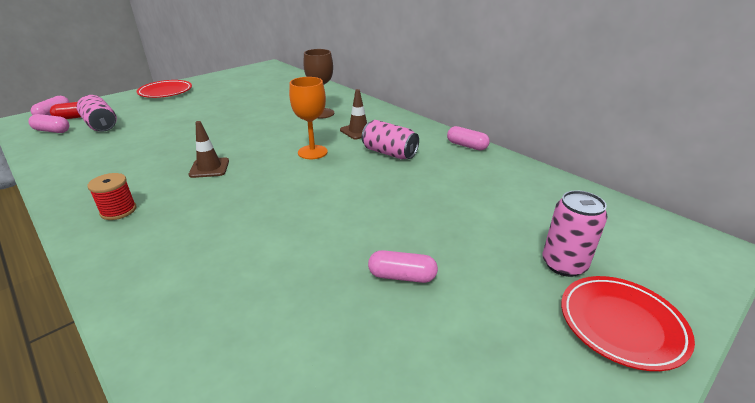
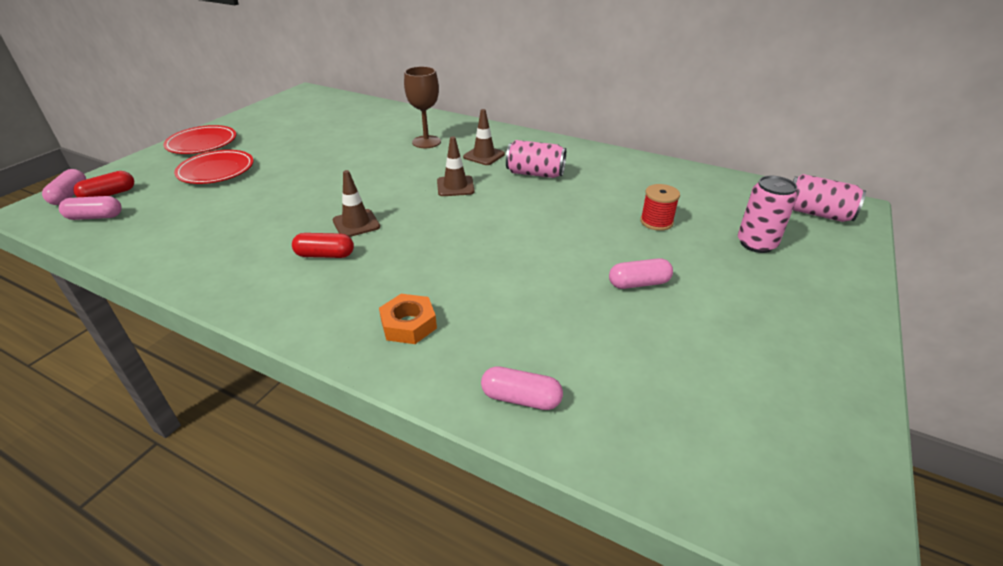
camera: 20 degrees left, 5 degrees up
(101, 125) = (159, 199): pink can -> pink can (817, 213)
(118, 211) = (297, 288): red spool -> red spool (656, 222)
(163, 188) = (325, 255): none -> red capsule
(167, 262) = (408, 324): none -> orange nut
(312, 152) = (455, 186): orange goblet -> brown traffic cone
(466, 146) = (603, 154): pink capsule -> pink capsule (521, 398)
(621, 324) = (823, 279): red plate -> red plate (216, 171)

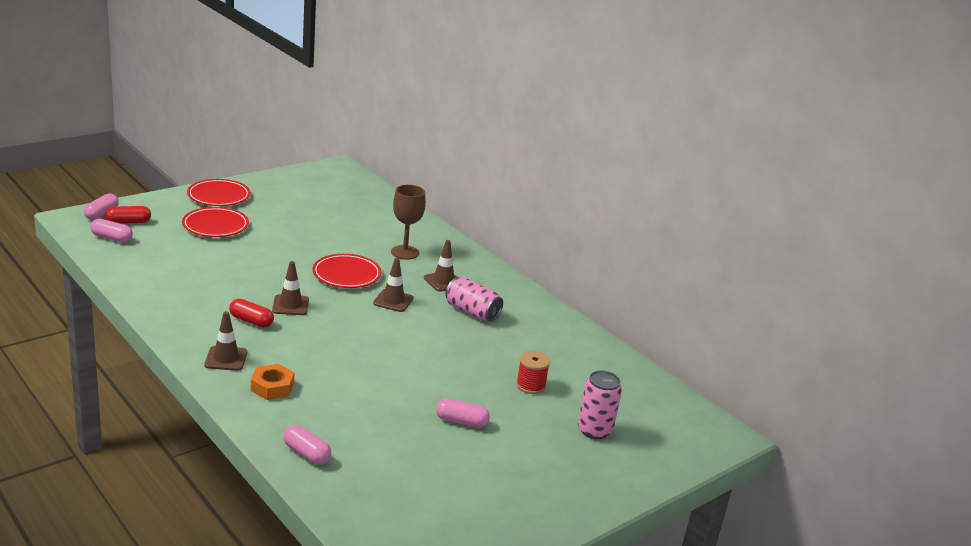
camera: 20 degrees right, 10 degrees down
(326, 310) = (226, 359): none -> brown traffic cone
(389, 177) = (346, 275): none -> red plate
(817, 213) = (685, 429): pink can -> none

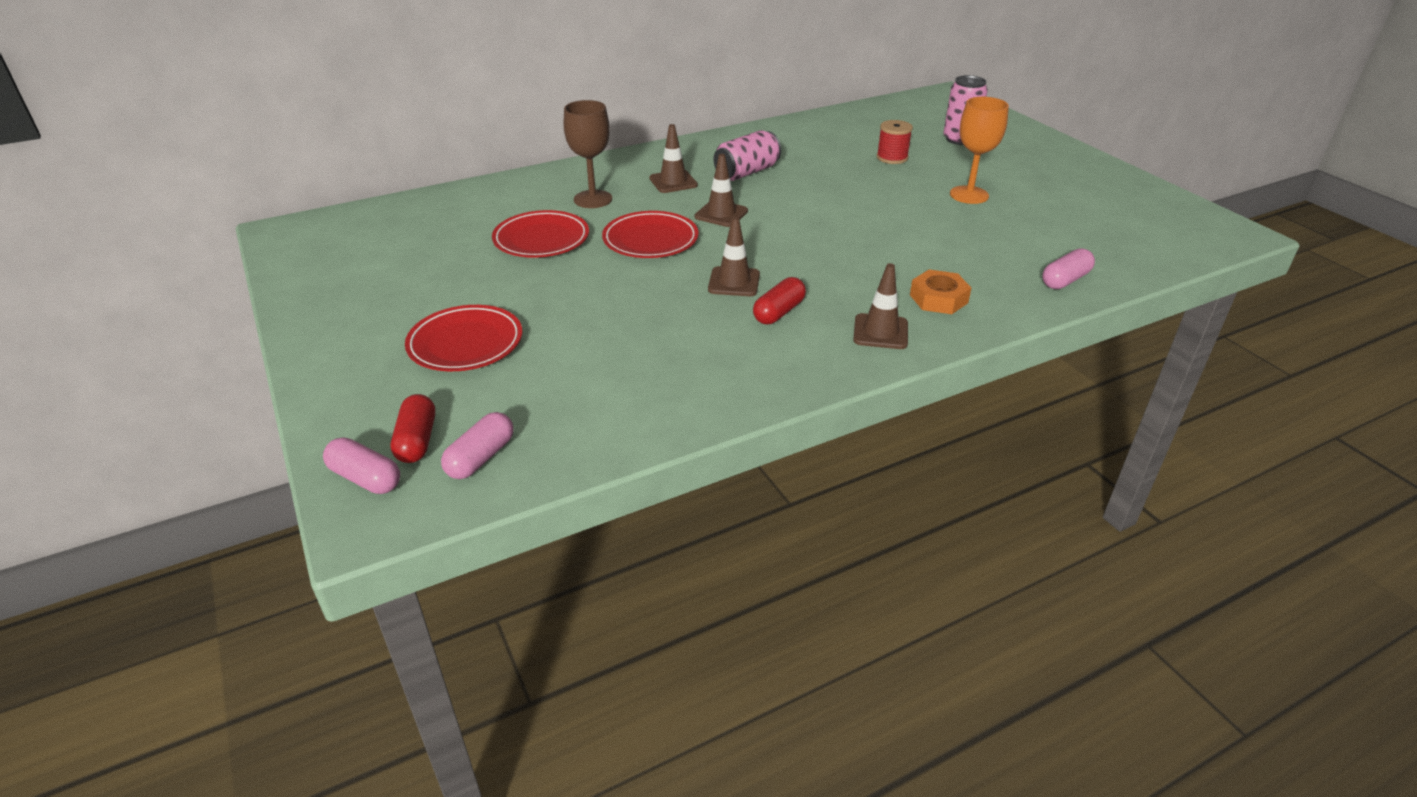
camera: 75 degrees left, 10 degrees up
(218, 196) = (346, 341): red plate -> red plate (541, 239)
(461, 421) = (969, 195): pink capsule -> orange goblet

